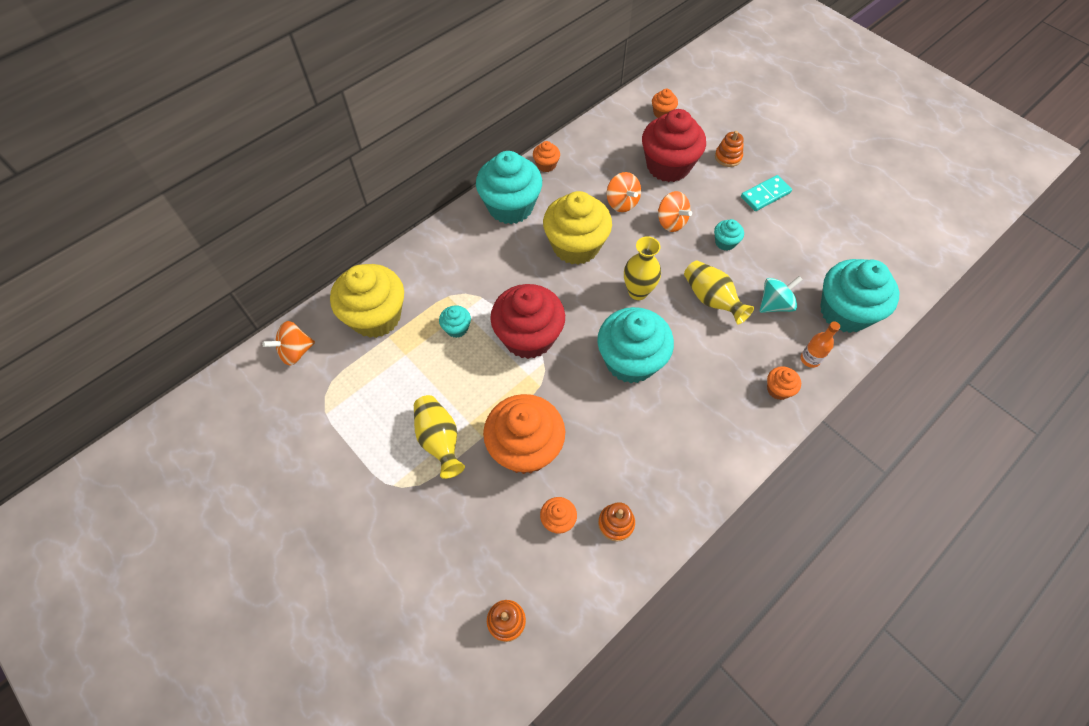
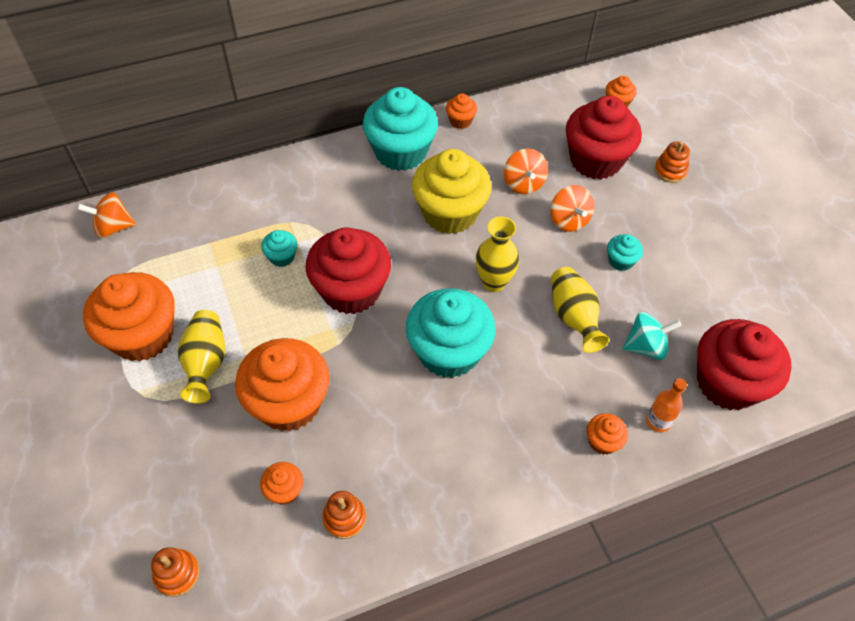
camera: 20 degrees right, 5 degrees down
(372, 436) = (143, 335): none -> orange cupcake
(376, 316) = (208, 219): yellow cupcake -> none
(765, 195) = (694, 224): turquoise domino -> none
(845, 312) = (727, 383): turquoise cupcake -> red cupcake

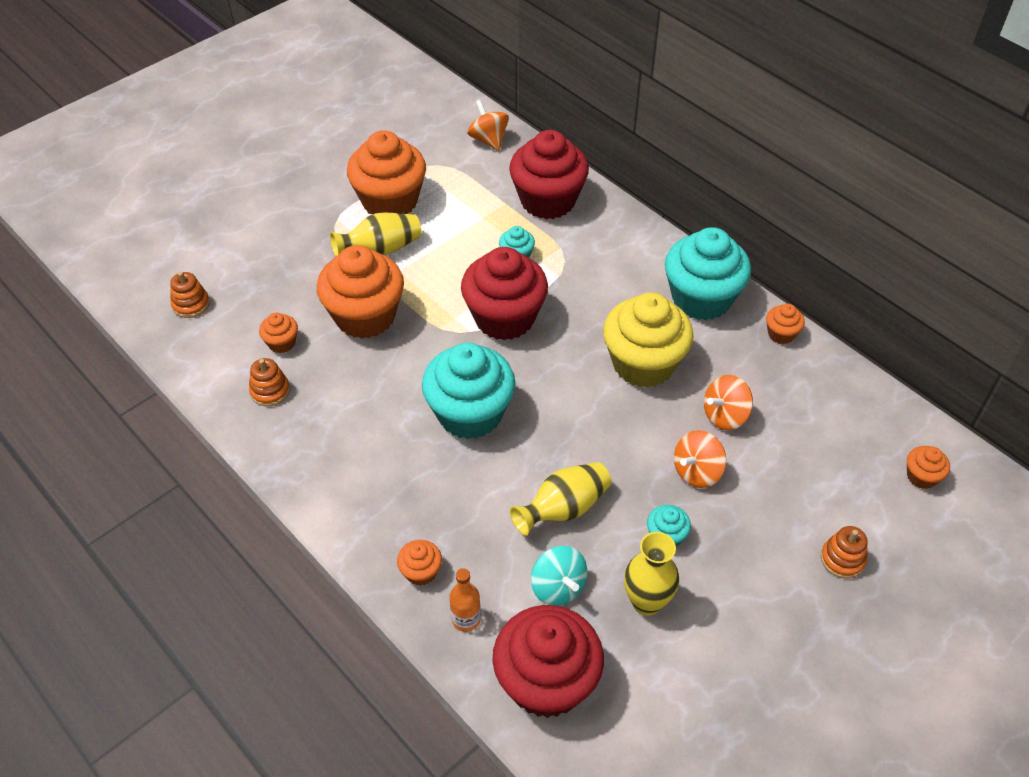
camera: 70 degrees right, 5 degrees down
(494, 282) = (573, 426): yellow vase -> yellow vase (646, 602)
(595, 160) = (807, 476): red cupcake -> red cupcake (548, 200)

